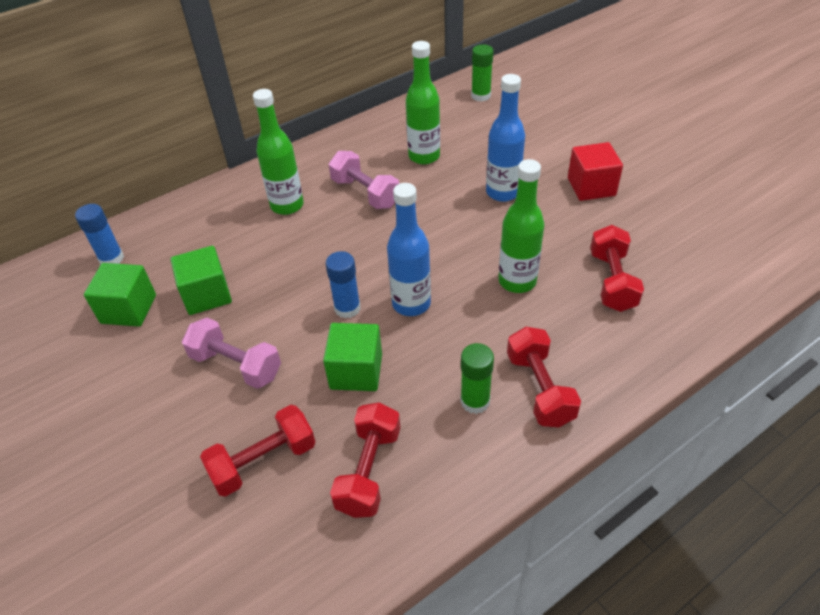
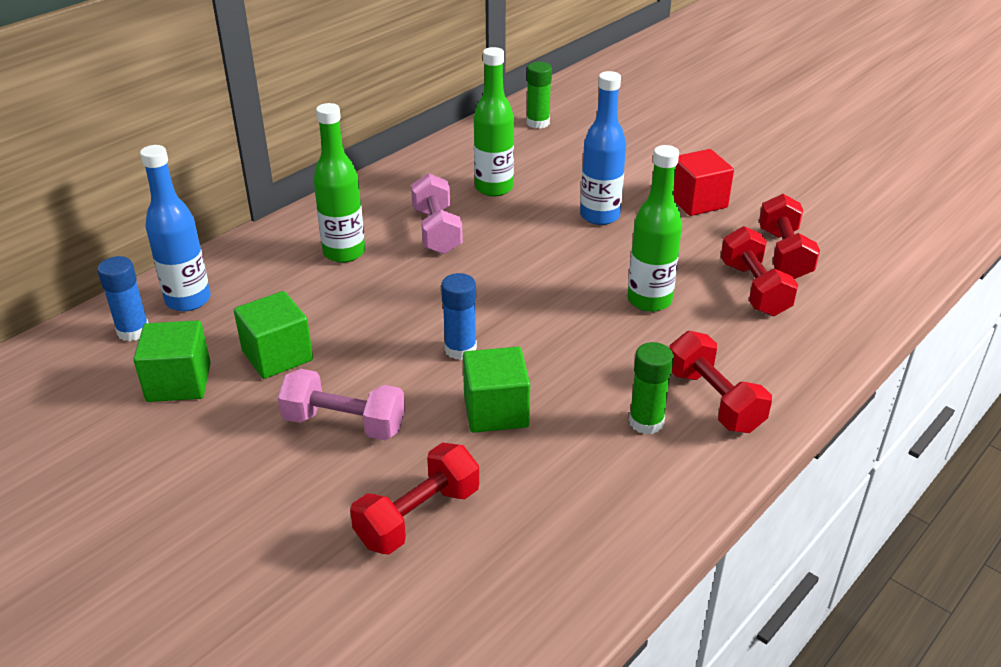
camera: 15 degrees left, 10 degrees down
(365, 193) = (437, 231): pink dumbbell -> pink dumbbell turned 45 degrees clockwise
(369, 470) = (549, 507): red dumbbell -> red dumbbell (784, 254)
(411, 304) = (535, 336): blue bottle -> blue bottle (188, 300)

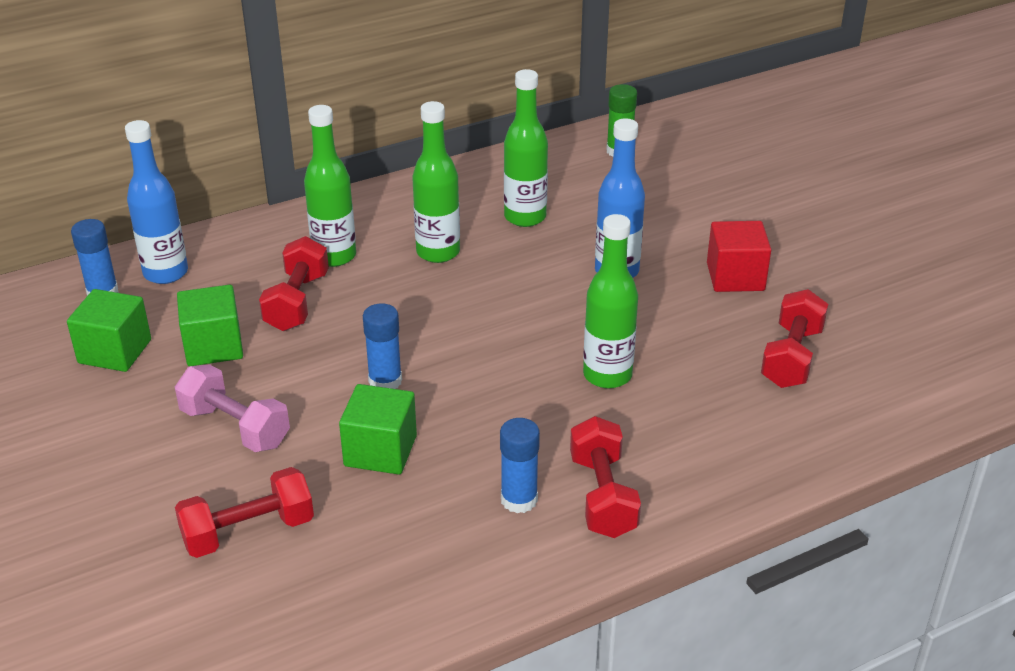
camera: 20 degrees right, 0 degrees up
(437, 231) = (438, 252): pink dumbbell -> green bottle
(646, 422) = (519, 500): green glue stick -> blue glue stick
(754, 289) = (729, 389): red dumbbell -> red dumbbell (297, 302)

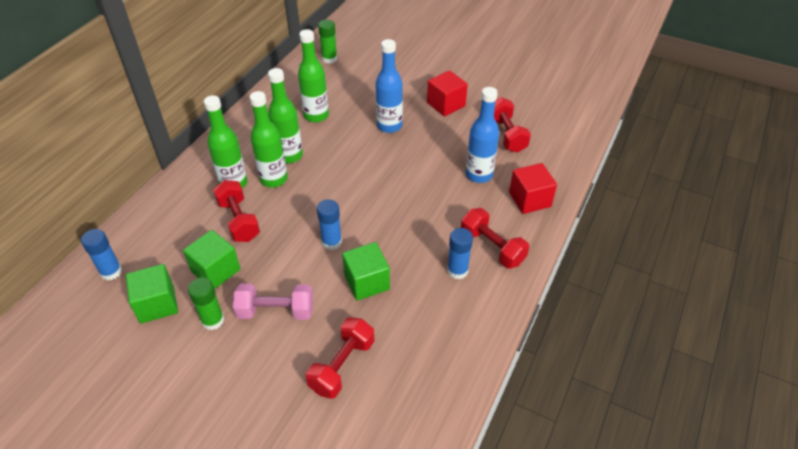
camera: 35 degrees left, 10 degrees up
(155, 400) = (213, 320): none -> green glue stick
(166, 273) = (140, 240): blue bottle -> blue bottle (479, 175)
(607, 375) = (436, 184): green bottle -> green bottle (274, 179)
(732, 461) = (530, 199): none -> red cube

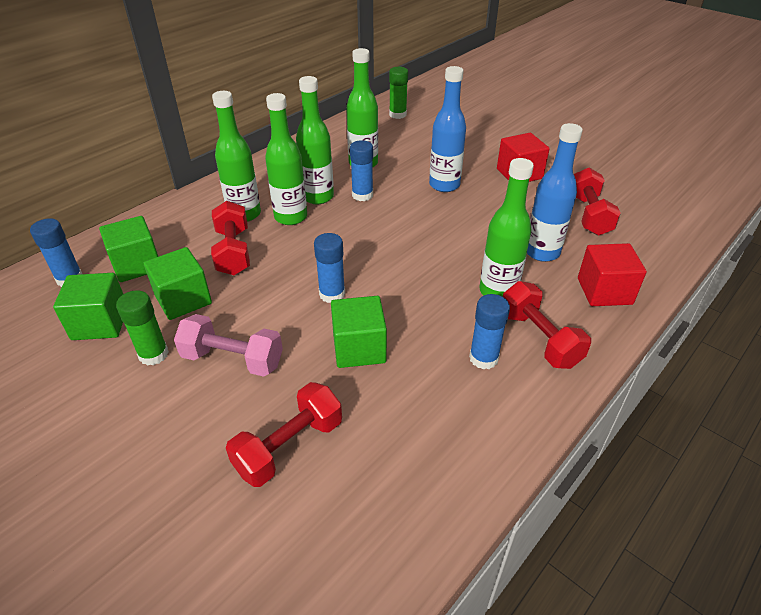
camera: 15 degrees right, 5 degrees down
(163, 248) = (137, 265): none -> green cube
(325, 147) = (362, 195): none -> blue glue stick
(454, 215) = (498, 291): none -> green bottle

